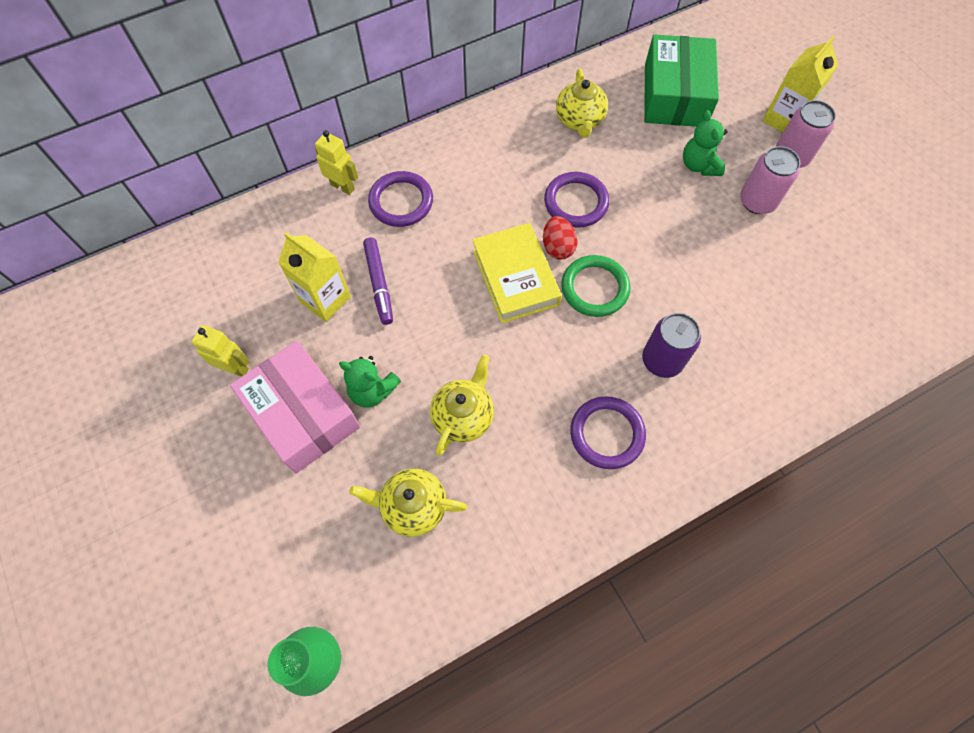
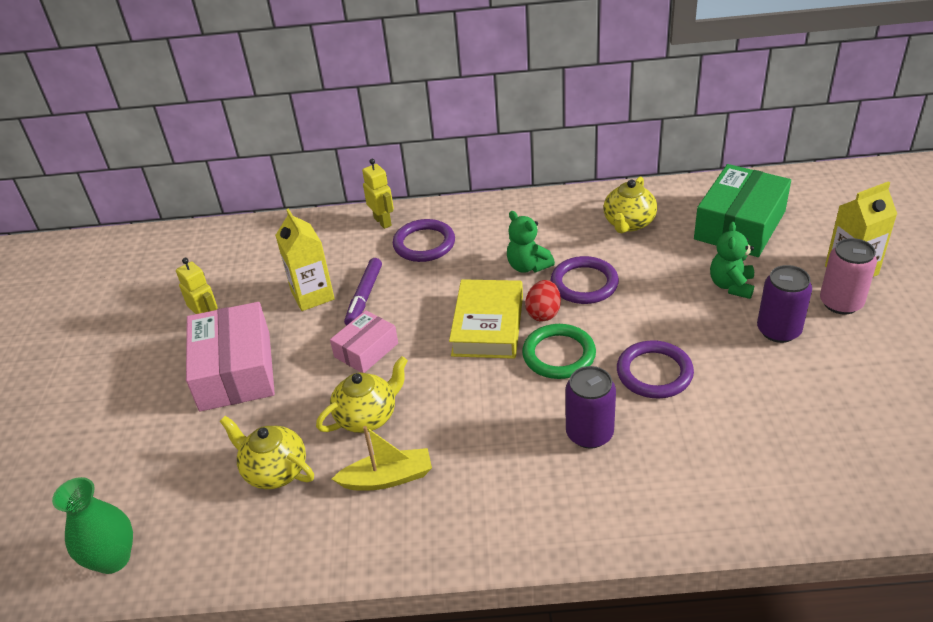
camera: 30 degrees right, 25 degrees down
(372, 390) = (303, 372): green teddy bear -> green teddy bear (528, 266)
(418, 344) = (366, 350): none -> pink box
(519, 472) = (387, 478): none -> yellow boat
(607, 434) = (492, 476): purple ring -> purple ring (654, 373)
(757, 201) = (778, 330): pink can -> purple can

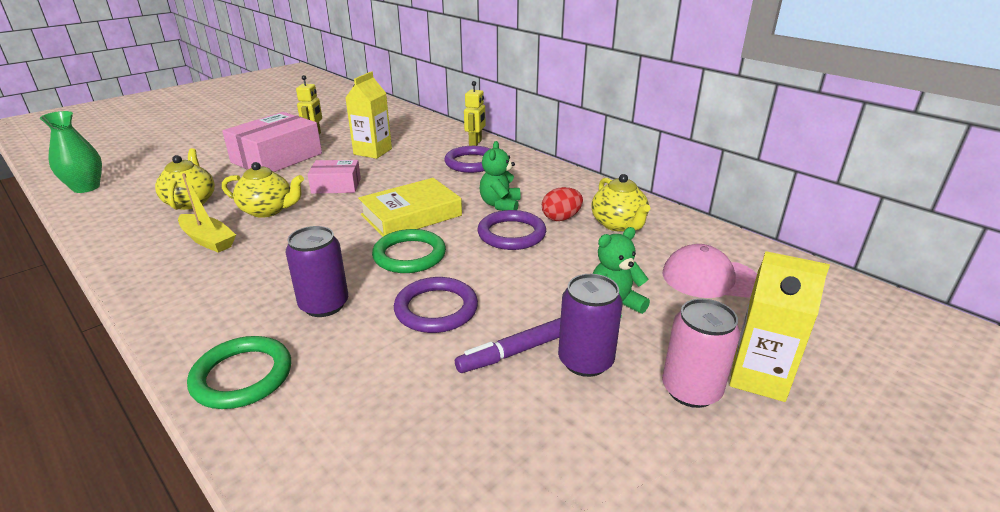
camera: 45 degrees right, 10 degrees down
(364, 297) = (390, 166): purple marker -> purple marker (516, 352)
(543, 313) = (452, 231): red egg -> red egg (561, 218)
(628, 223) = (618, 224): yellow teapot -> yellow teapot turned 90 degrees counterclockwise
(650, 512) = (242, 376): none -> green ring
(739, 225) = (710, 278): green box -> pink cap

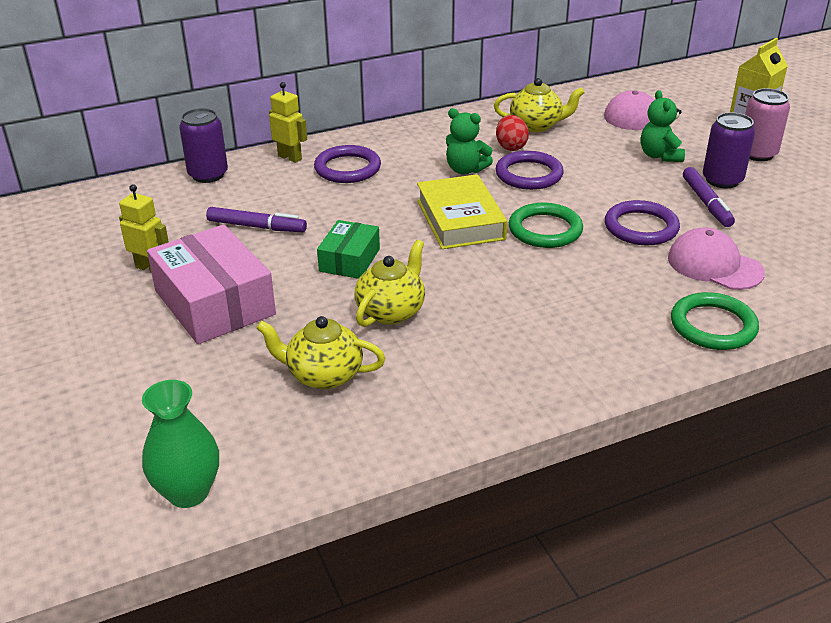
camera: 70 degrees left, 5 degrees up
(208, 240) = (449, 355): yellow boat -> none
(324, 305) = (617, 281): purple can -> purple can (208, 175)
(336, 185) = (349, 260): pink box -> green box
(369, 368) = (714, 265): none -> pink cap
(372, 151) = (257, 227): yellow carton -> purple marker

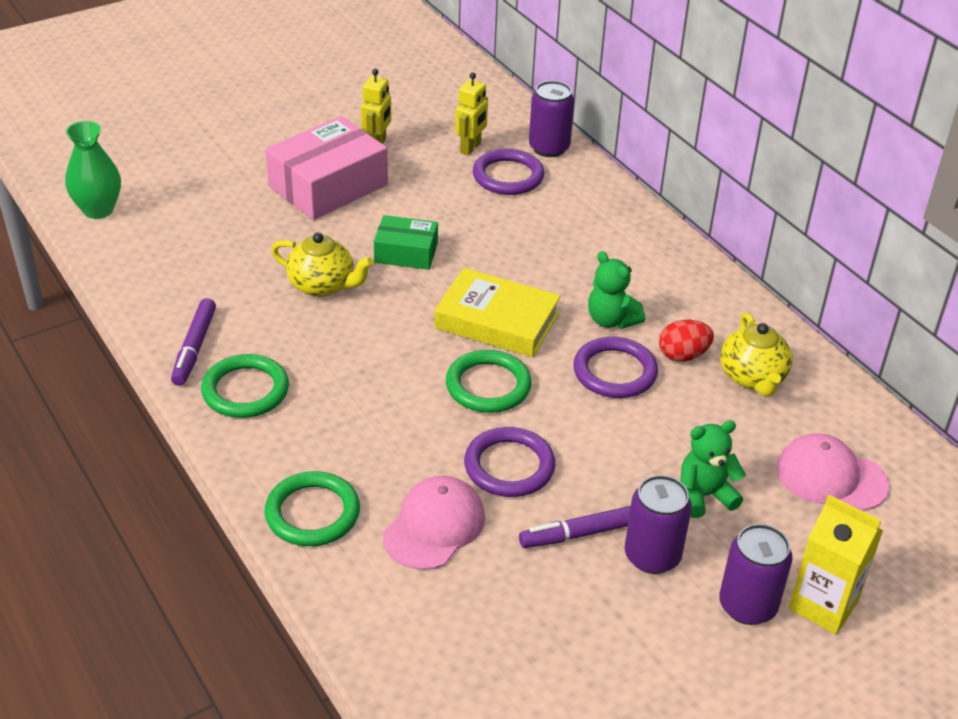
camera: 80 degrees right, 5 degrees up
(257, 227) = (456, 190): purple marker -> purple marker (194, 348)
(290, 157) = (601, 193): yellow robot -> yellow robot (471, 148)
(323, 375) = (229, 256): yellow teapot -> none
(347, 168) = (588, 234): purple ring -> purple ring (508, 176)
(460, 220) = (497, 321): yellow book -> yellow book turned 45 degrees clockwise
(465, 170) = (611, 320): green teddy bear -> green teddy bear turned 60 degrees counterclockwise
(552, 364) = (245, 390): none -> green ring
(757, 154) = (747, 606): pink can -> purple can

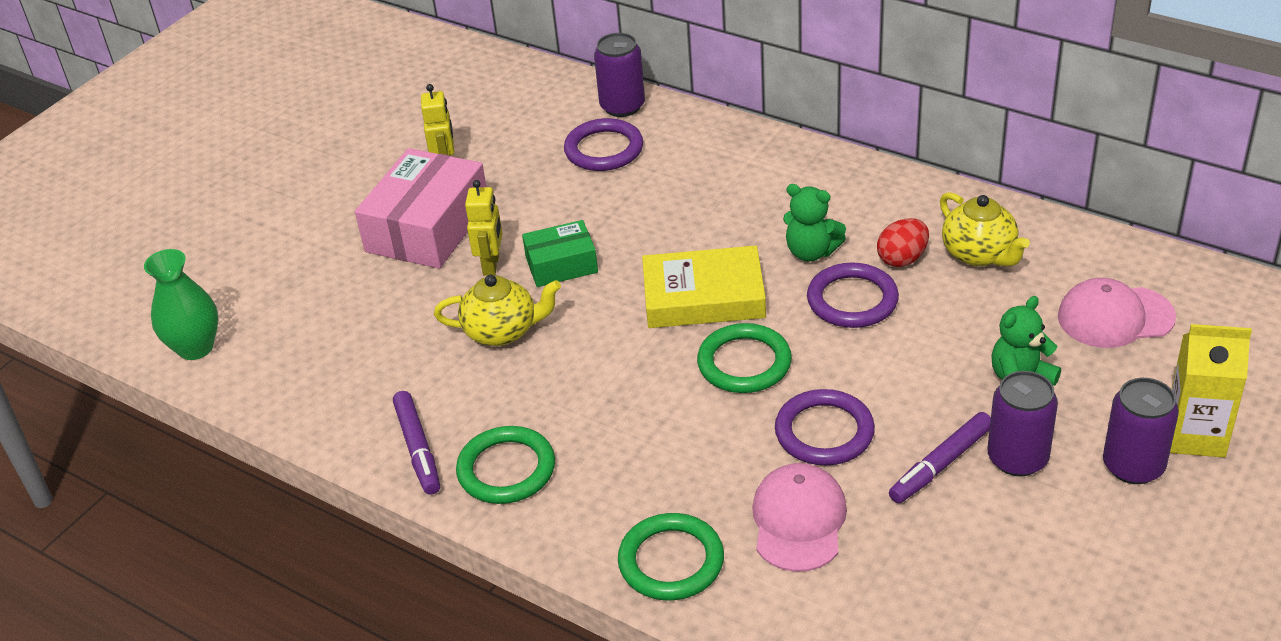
camera: 20 degrees left, 0 degrees up
(471, 148) = (545, 135): yellow robot -> yellow robot (491, 265)

